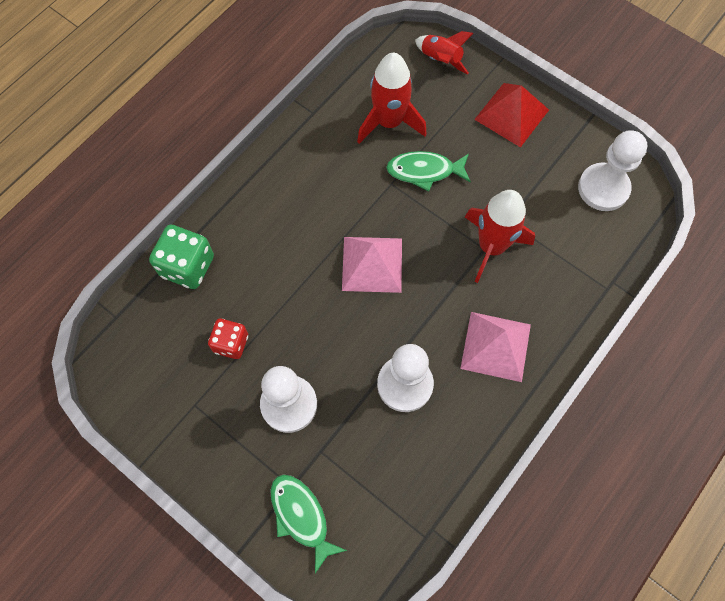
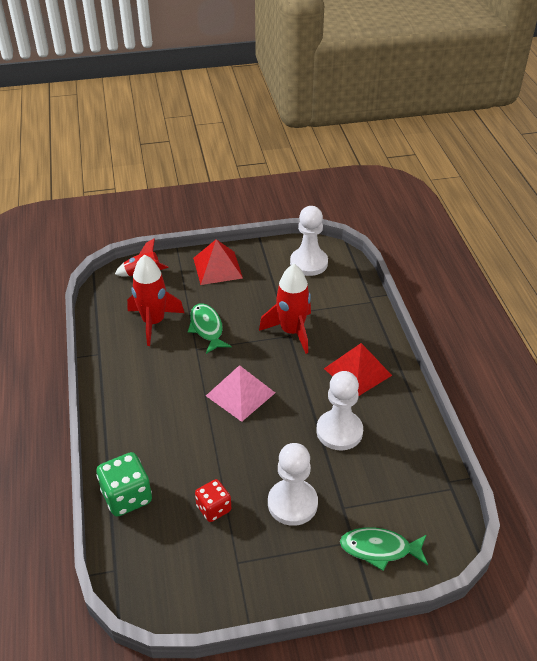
camera: 50 degrees left, 25 degrees down
(424, 171) = (207, 328): green fish -> green fish turned 120 degrees clockwise
(495, 346) = (357, 372): pink pyramid -> red pyramid

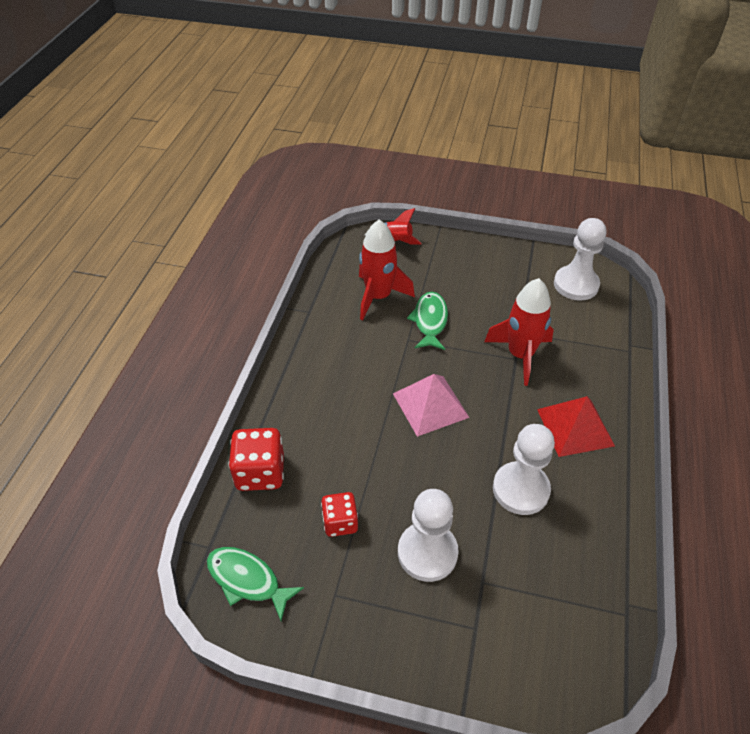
camera: 25 degrees right, 5 degrees up
(127, 497) = (260, 472): green dice -> red dice
(217, 267) = (472, 260): red pyramid -> none
(379, 549) = (502, 652): green fish -> green fish (247, 580)

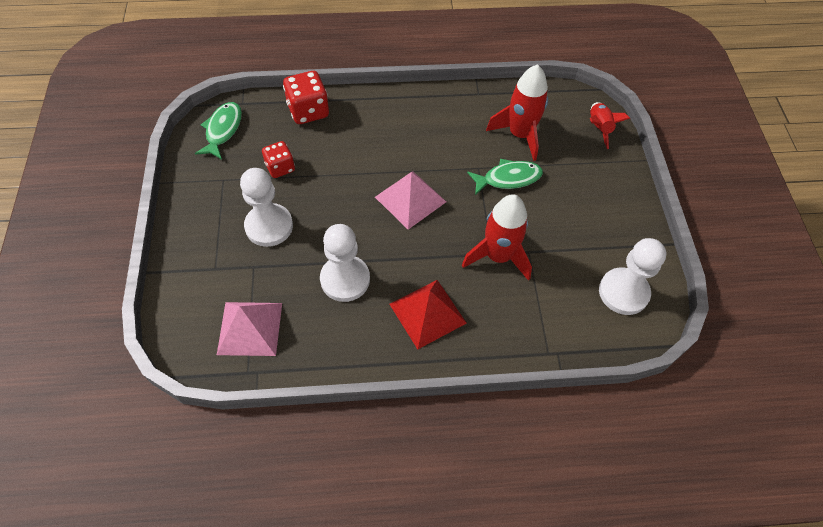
camera: 70 degrees right, 10 degrees up
(568, 601) = (250, 328): none -> pink pyramid

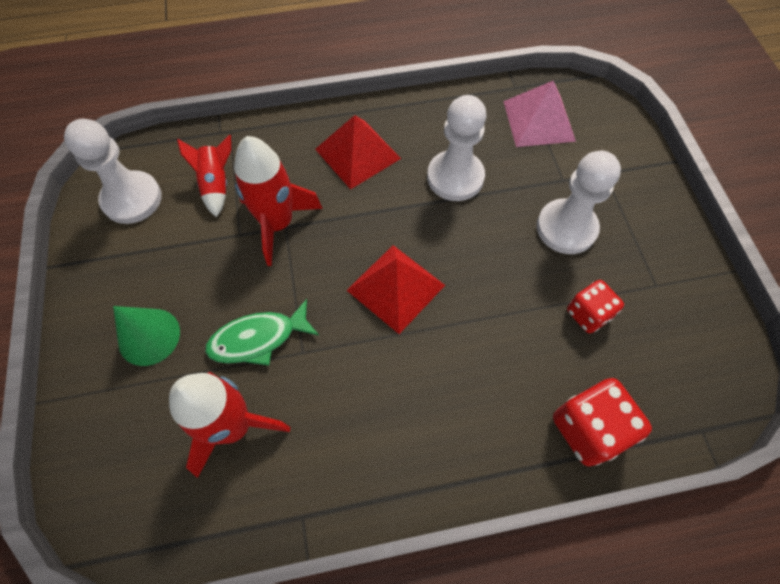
camera: 175 degrees right, 5 degrees up
(223, 130) = (702, 369): green fish -> none
(410, 199) = (395, 287): pink pyramid -> red pyramid
(583, 188) = (149, 336): none -> green cone
(599, 128) = (96, 461): red rocket -> red rocket (216, 184)

